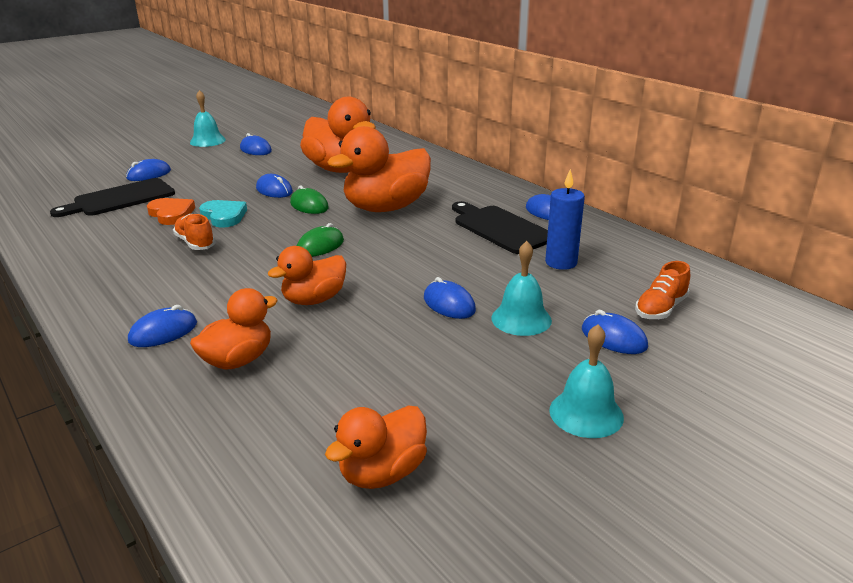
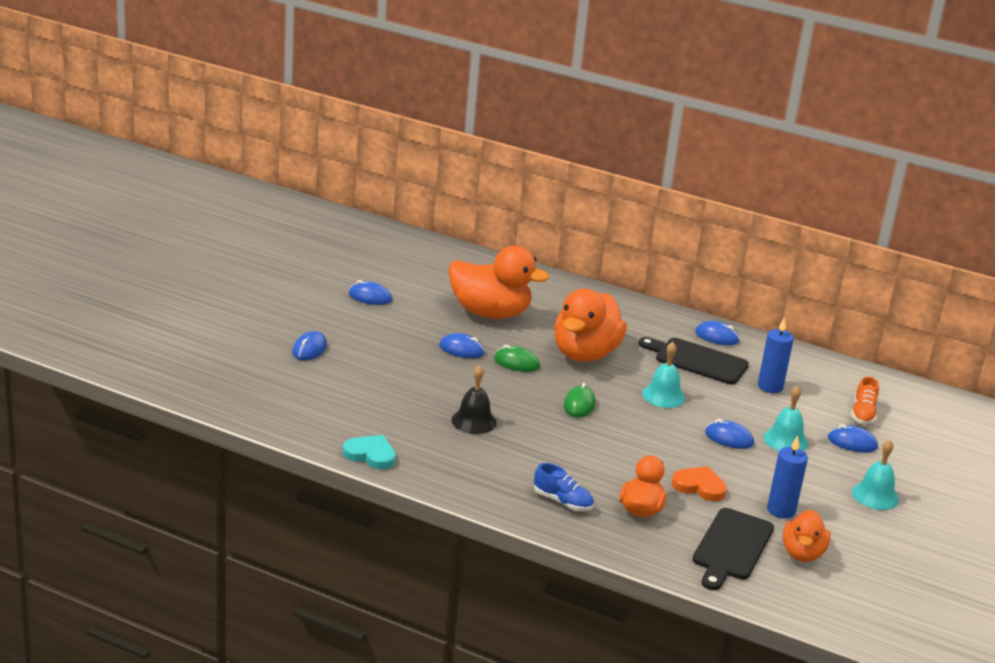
camera: 30 degrees left, 0 degrees up
(120, 199) = (329, 385): black cutting board -> black cutting board (731, 547)
(163, 332) = (562, 501): blue mouse -> blue shoe
(171, 214) = (406, 394): orange heart -> orange heart (699, 486)
(195, 243) = (474, 421): orange shoe -> black bell
(207, 141) = (299, 291): turquoise bell -> turquoise bell (663, 396)
(224, 216) = (457, 388): turquoise heart -> turquoise heart (370, 455)
(314, 300) = (634, 454): orange duck -> none
(420, 402) = (781, 510): none -> blue candle

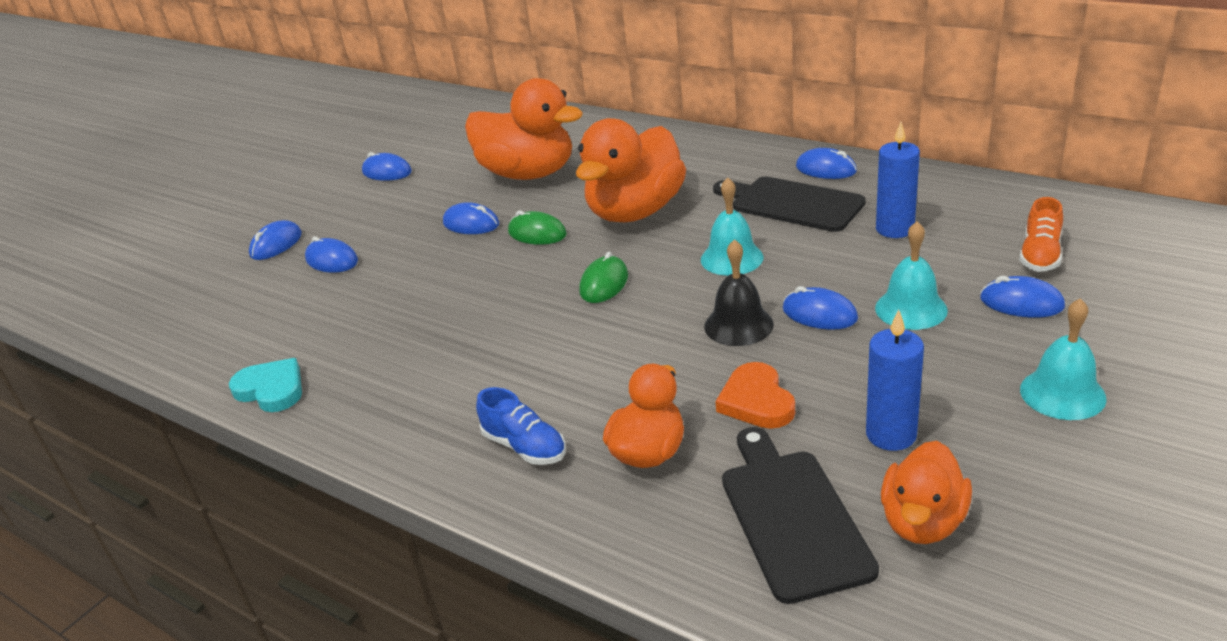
camera: 15 degrees right, 5 degrees up
(363, 367) = (332, 260): none -> blue mouse
(474, 421) = (443, 323): black bell -> black bell (738, 325)
(699, 486) = (756, 401): orange heart -> orange heart turned 135 degrees counterclockwise
(731, 547) = (791, 517): black cutting board -> black cutting board turned 135 degrees clockwise

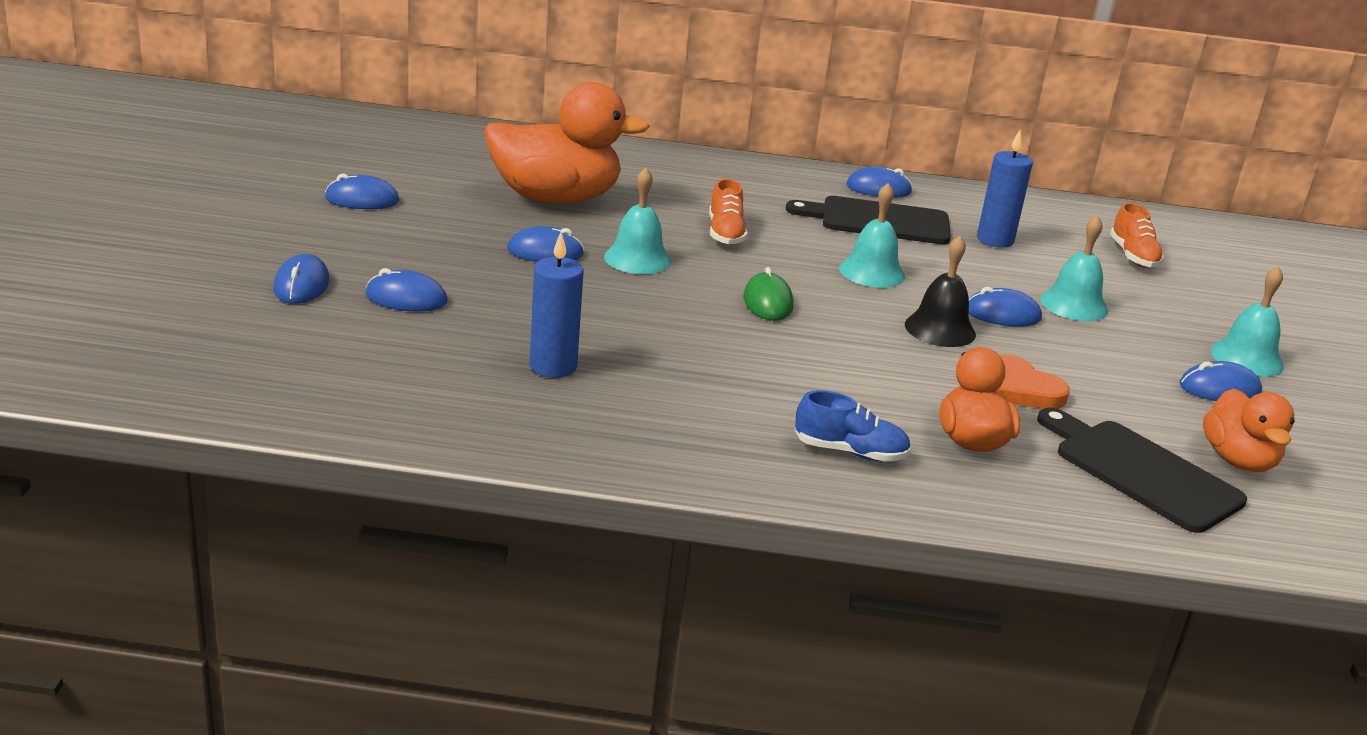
camera: 35 degrees left, 5 degrees down
(271, 389) = (495, 435): turquoise heart -> none
(537, 233) = (637, 258): green mouse -> turquoise bell
(635, 212) = (725, 233): orange duck -> orange shoe
(891, 435) = (1154, 402): blue candle -> blue candle (553, 366)
(1021, 303) = (1154, 294): blue mouse -> blue mouse (1219, 389)

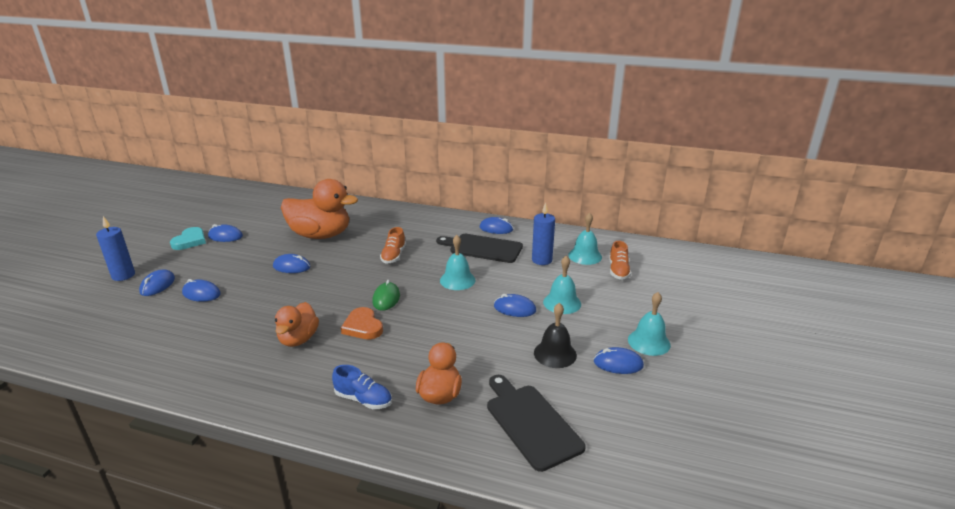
camera: 15 degrees right, 0 degrees up
(294, 208) = (190, 241): none -> turquoise heart
(553, 366) = (243, 337): blue candle -> blue candle (123, 275)
(637, 258) = (336, 271): turquoise bell -> turquoise bell (585, 256)
(940, 329) = (471, 318): black bell -> black bell (555, 354)
(1021, 389) = (493, 360): orange heart -> orange heart (363, 326)
(1238, 460) = (599, 417): orange duck -> orange duck (298, 339)

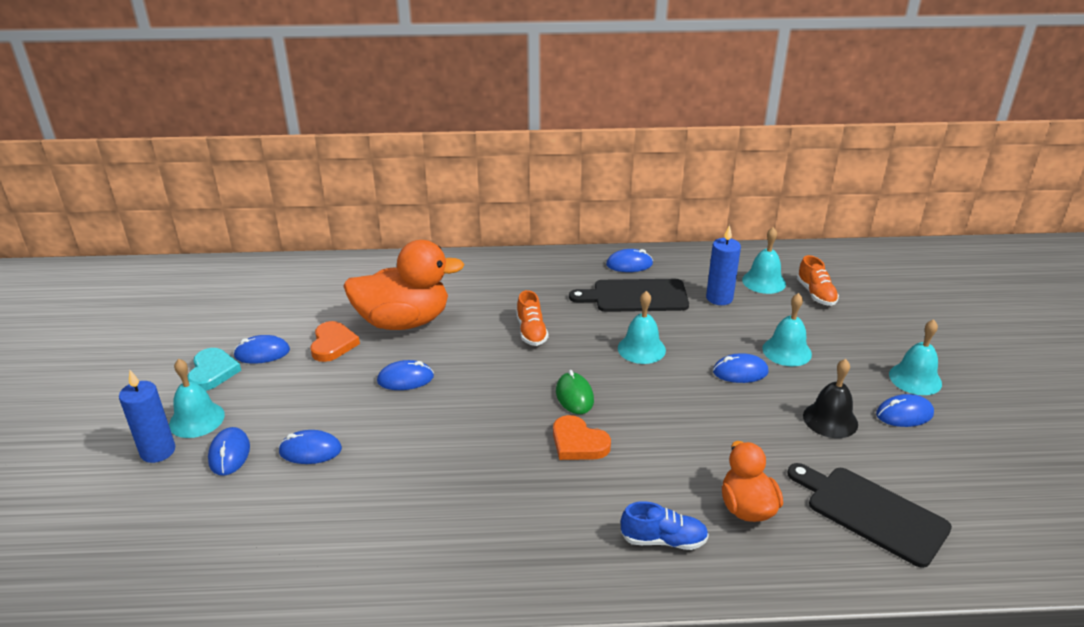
camera: 20 degrees left, 5 degrees up
(158, 263) = (196, 419): none -> turquoise bell
(268, 239) = (333, 344): none -> orange heart
(298, 339) = (510, 482): orange duck -> none

